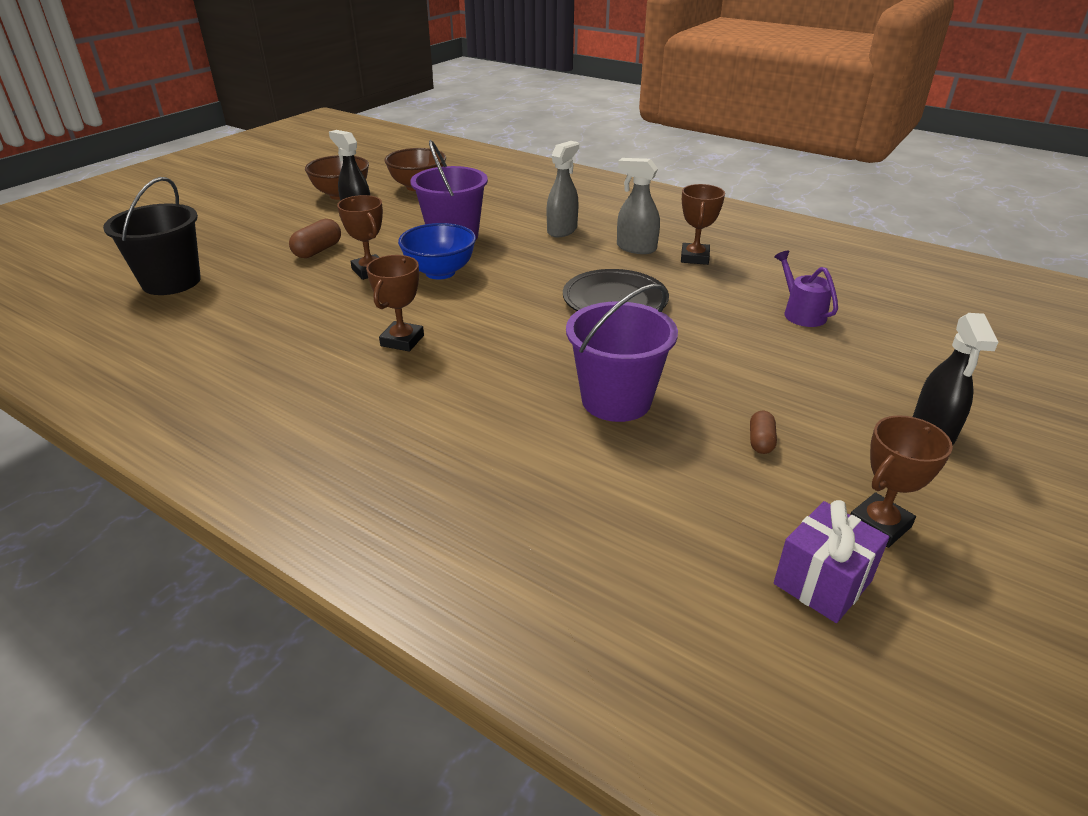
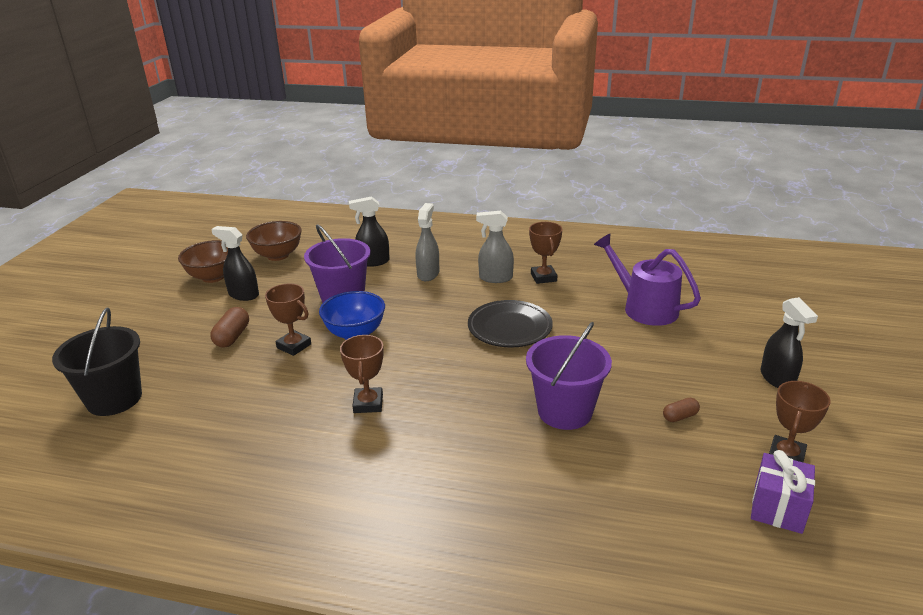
camera: 20 degrees left, 5 degrees down
(511, 209) = (373, 262): none -> black spray bottle
(761, 441) = (680, 416): brown capsule -> brown capsule turned 75 degrees clockwise
(801, 313) = (644, 308): purple watering can -> purple watering can, size x1.69

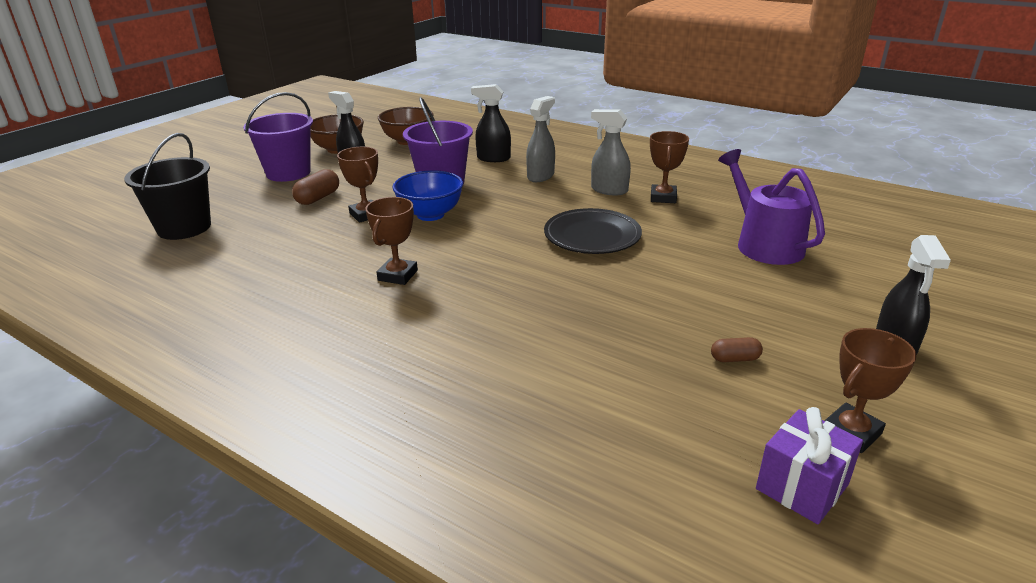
camera: 20 degrees right, 0 degrees up
(565, 411) = (598, 324): purple bucket -> purple bucket (288, 173)

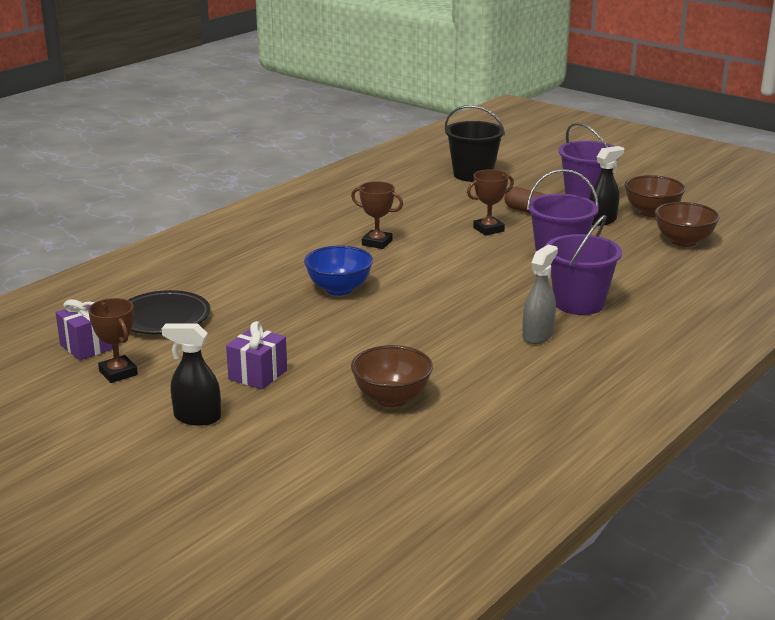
camera: 95 degrees right, 5 degrees down
(430, 215) = (485, 253): blue bowl -> blue bowl (339, 289)
(493, 158) = (632, 282): black spray bottle -> none
(541, 176) = (579, 303): grey spray bottle -> purple bucket
(592, 236) = (427, 317): black plate -> black plate (163, 318)
(663, 197) = (515, 362): brown trophy -> none
(735, 359) = (214, 349): brown capsule -> none
(764, 244) = (391, 399): purple watering can -> brown bowl
(774, 319) = (258, 375): none -> purple gift

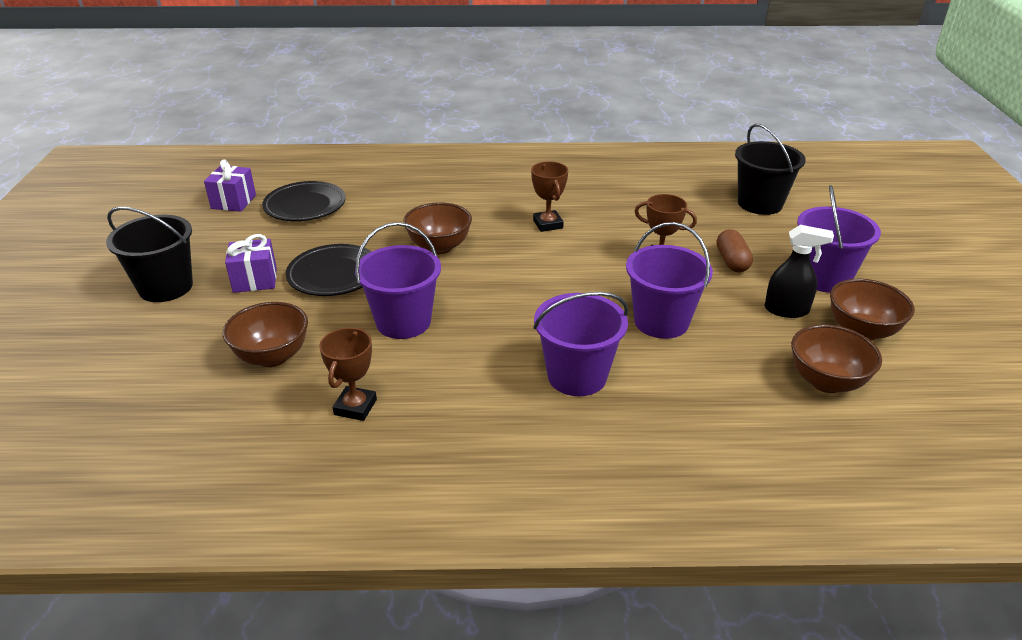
camera: 50 degrees right, 10 degrees up
(118, 373) = (206, 229): brown trophy -> brown trophy (355, 407)
(197, 417) = (166, 287): black spray bottle -> black bucket
(308, 340) = (334, 275): none -> black plate
(339, 289) = (439, 247): blue bowl -> brown bowl
(424, 336) = (403, 322): none -> purple bucket
(538, 335) = (477, 381): grey spray bottle -> none

